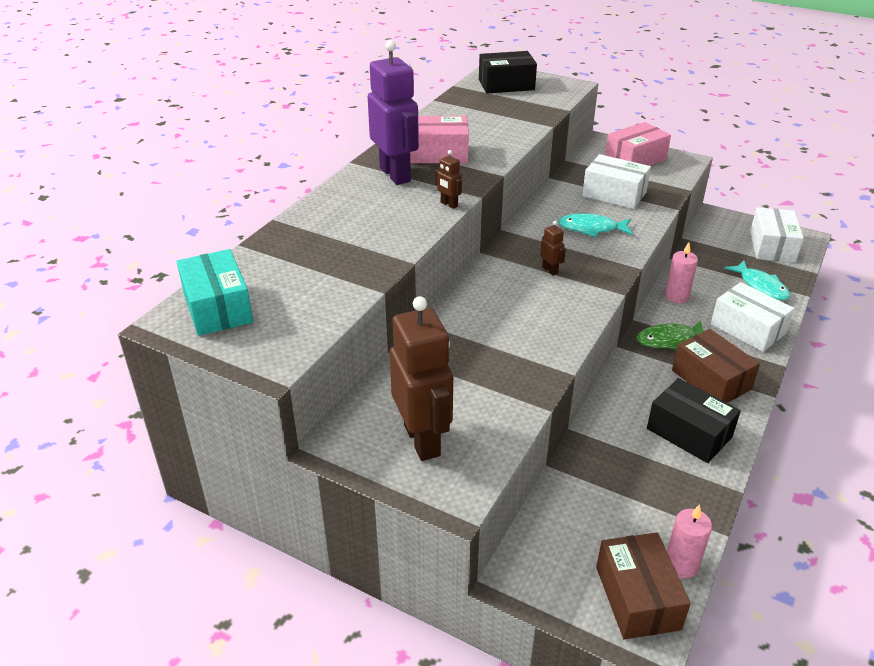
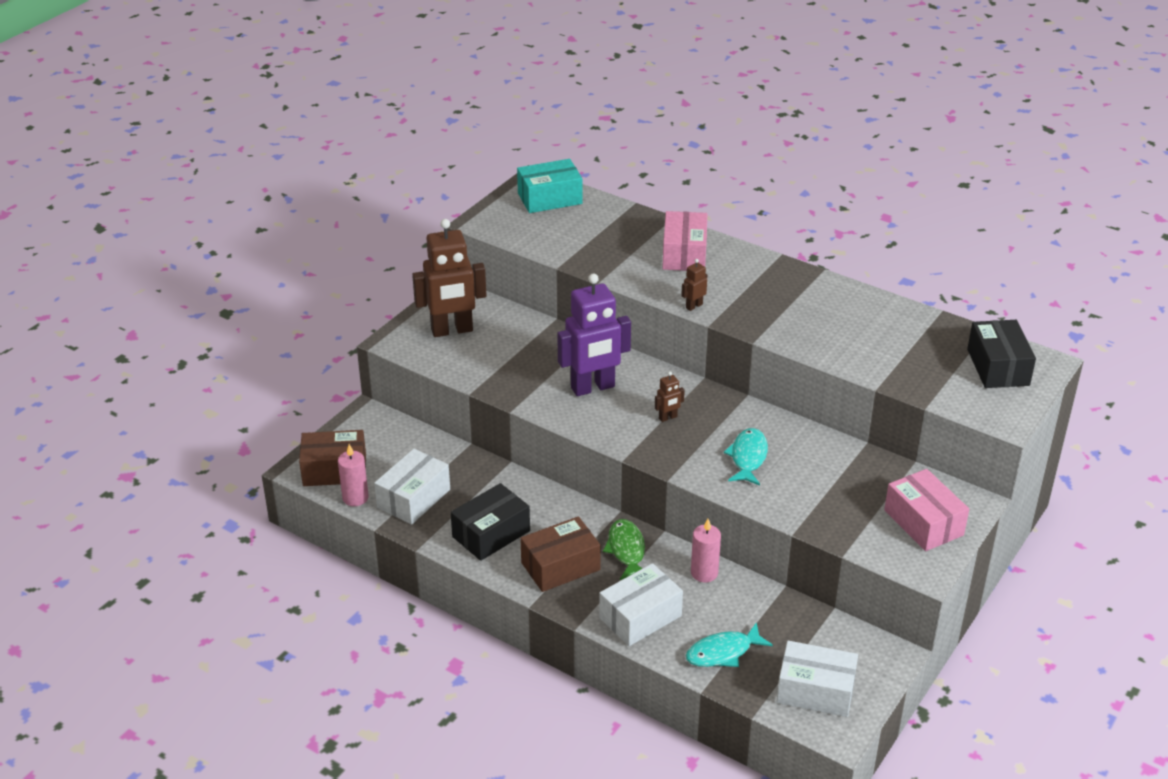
camera: 95 degrees right, 0 degrees up
(395, 174) = (754, 278): purple robot -> purple robot (593, 388)
(438, 153) = (801, 306): pink box -> pink box (684, 254)
(614, 194) = (827, 488): white box -> white box (413, 498)

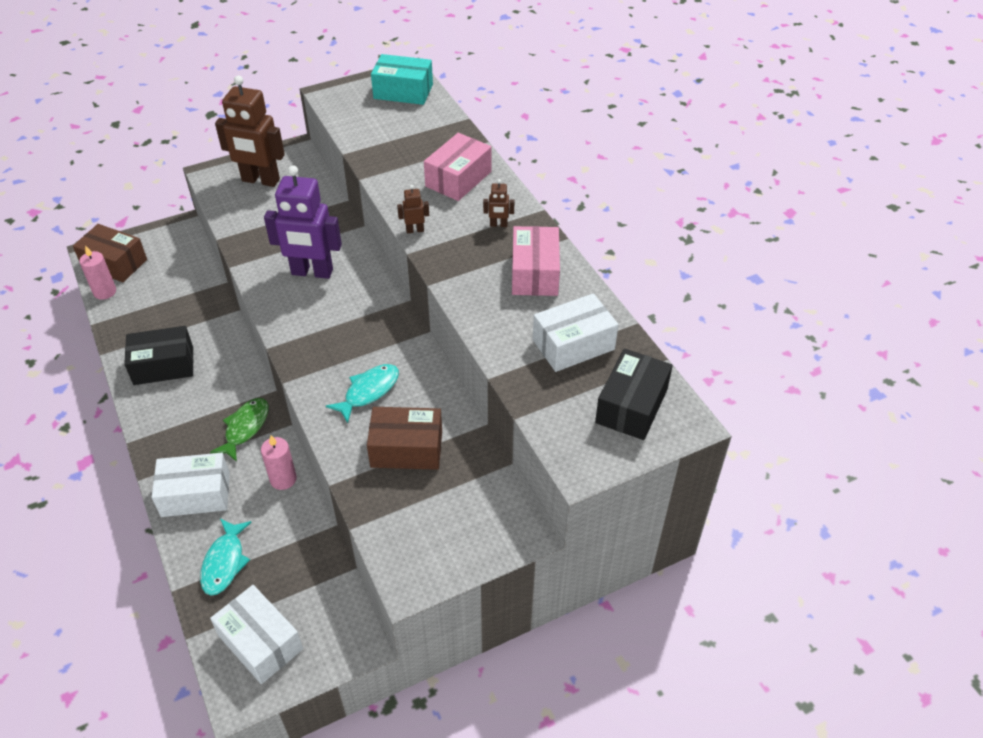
camera: 30 degrees right, 10 degrees up
(413, 498) = (142, 310): white box -> white box (573, 344)
(560, 566) = (183, 418): brown box -> brown box (406, 449)
(668, 418) = (342, 325): brown robot -> brown robot (498, 225)
(723, 652) = (225, 562): turquoise fish -> turquoise fish turned 90 degrees counterclockwise
(923, 522) = (456, 531): pink box -> pink box (535, 273)

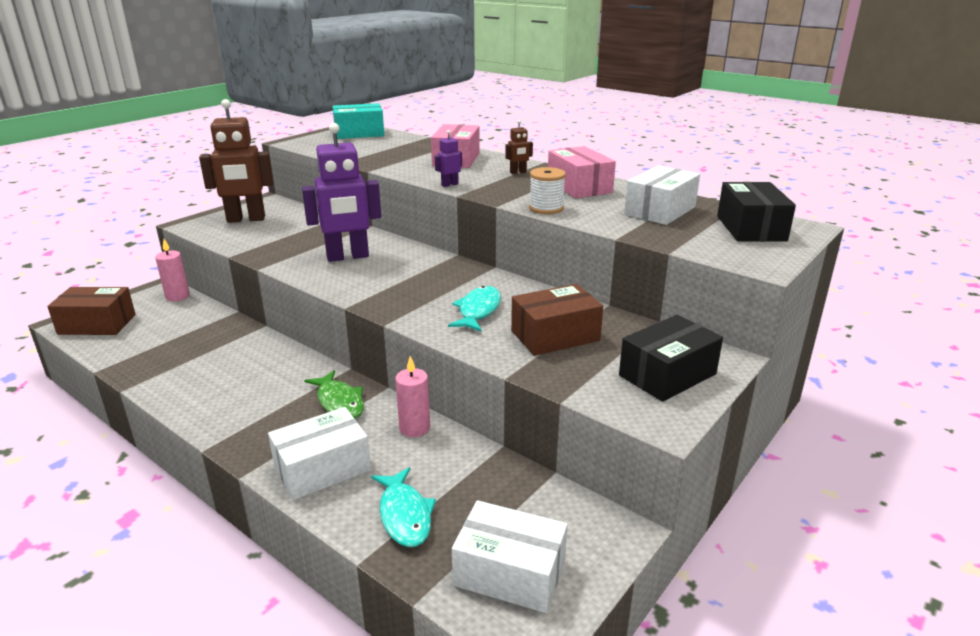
camera: 25 degrees left, 20 degrees down
(105, 292) = (98, 345): pink candle -> pink candle (177, 296)
(163, 365) = (207, 381): black box -> black box (667, 374)
(245, 428) = (339, 402): green fish -> green fish turned 150 degrees clockwise
(415, 230) = (449, 185): brown robot -> purple robot
(469, 304) = (546, 208): none -> white spool

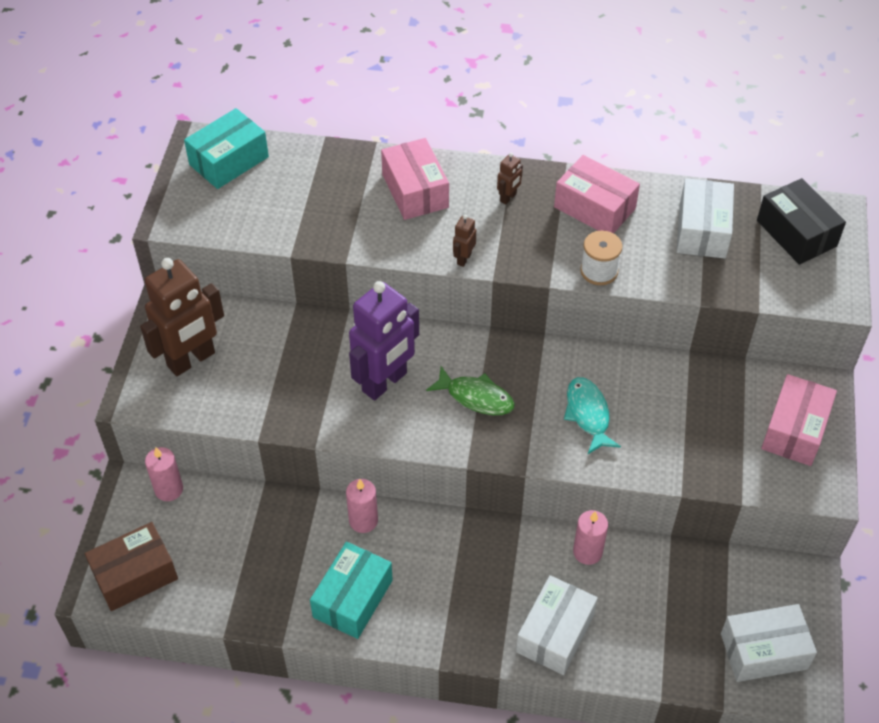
camera: 30 degrees left, 25 degrees up
(203, 385) = (353, 598): none -> turquoise box
(270, 349) = (363, 520): none -> pink candle
(339, 402) = (497, 555): green fish -> green fish (476, 397)
(404, 515) = (656, 642): turquoise fish -> none
(449, 185) = (463, 259): purple robot -> brown robot
(555, 336) = (678, 420): brown box -> none
(667, 374) = (794, 430): black box -> pink box

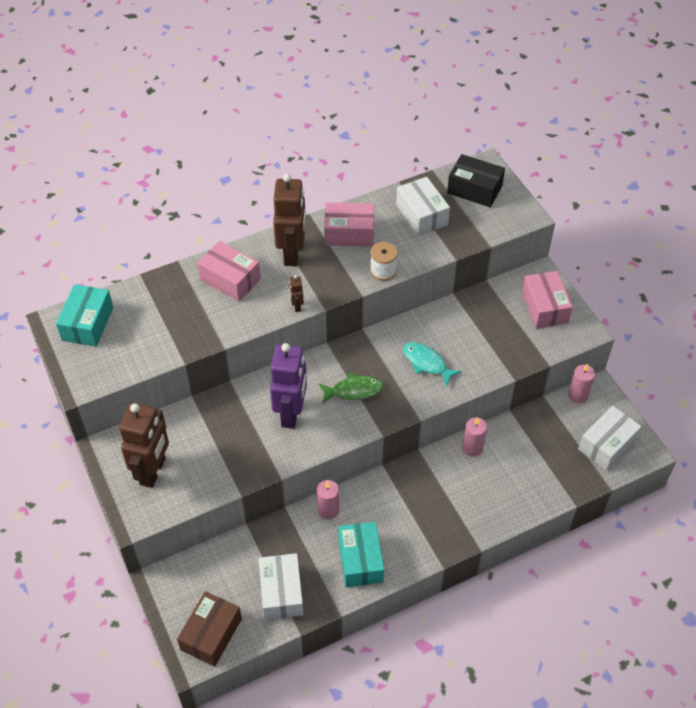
camera: 35 degrees left, 0 degrees up
(169, 489) = (187, 567): pink candle -> pink candle (578, 395)
(508, 197) = (292, 253): brown robot -> brown robot, size x2.40
(555, 633) = (491, 505): white box -> white box (281, 592)

